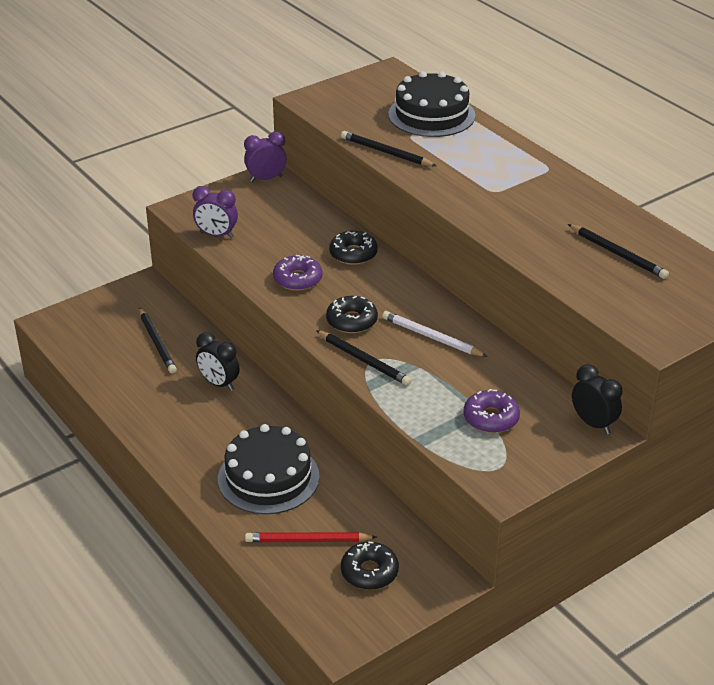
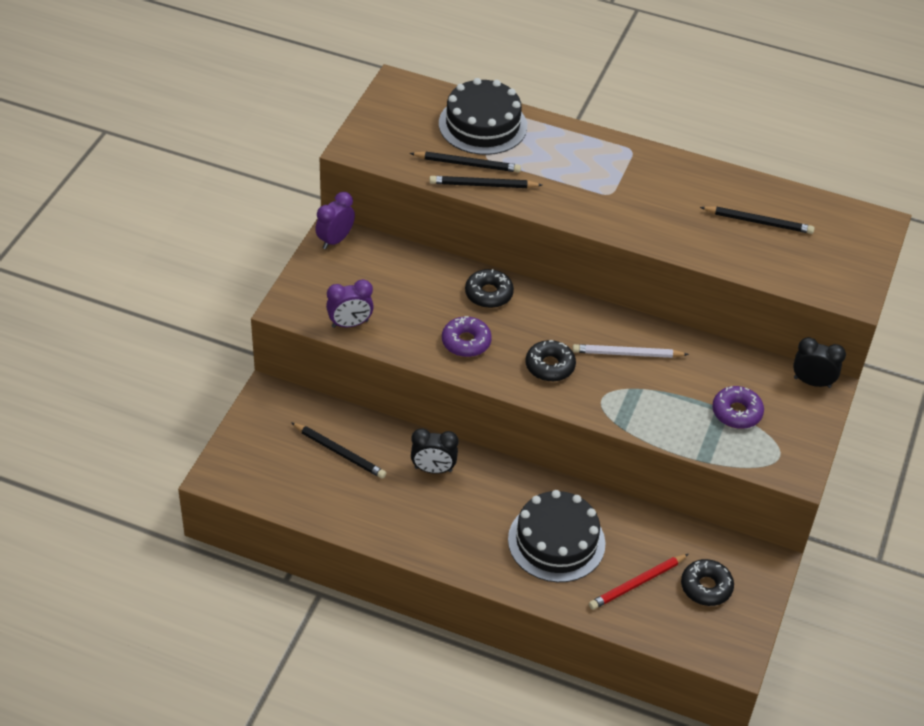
camera: 35 degrees left, 10 degrees up
(363, 360) = (594, 402): black pencil -> black pencil (467, 164)

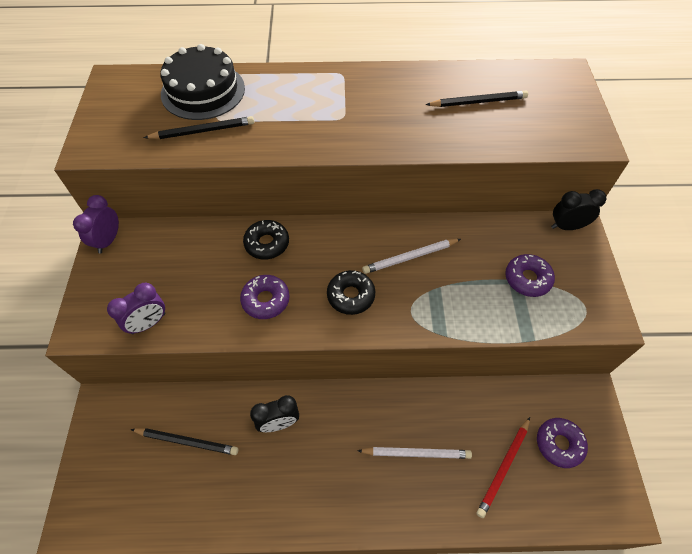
camera: 20 degrees left, 10 degrees up
(483, 185) = (225, 146): black pencil -> none
(556, 541) = (416, 453): black cake -> white pencil
(706, 587) = (559, 444): black donut -> purple donut

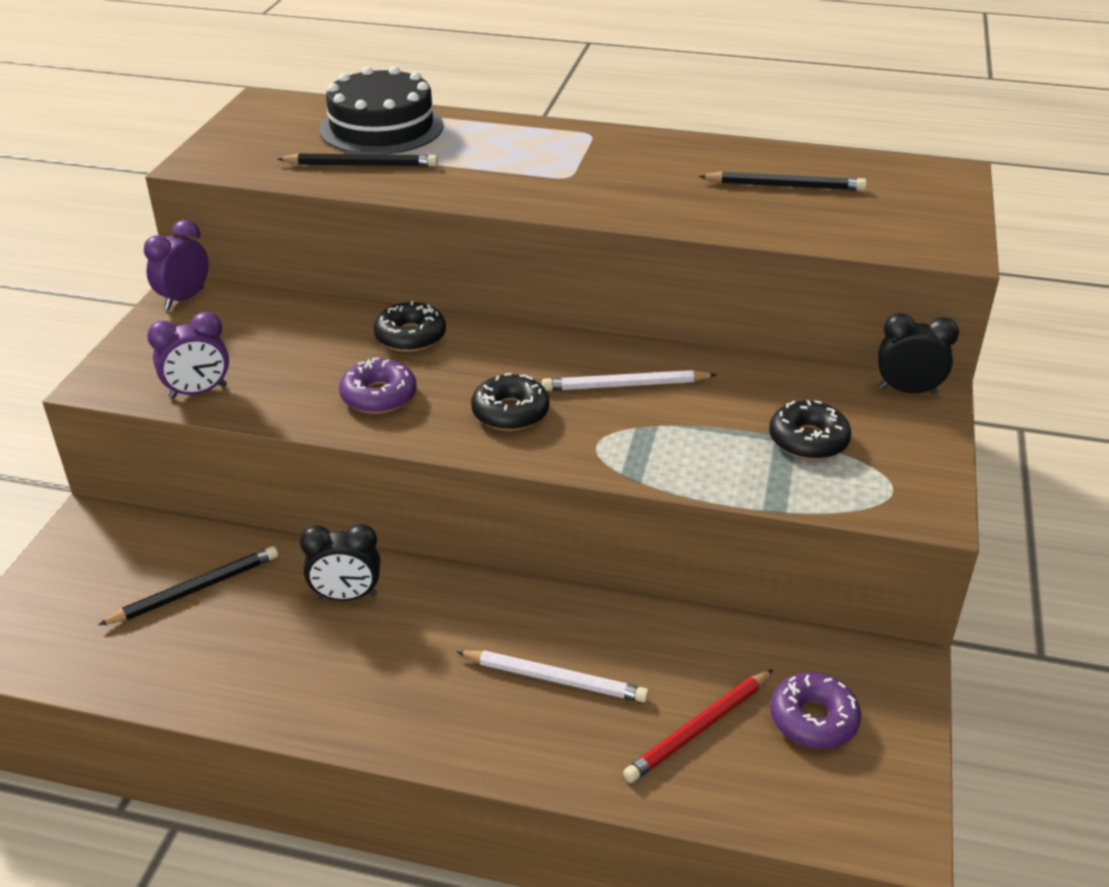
camera: 15 degrees right, 20 degrees down
(187, 441) = (195, 589): black pencil -> black pencil turned 60 degrees counterclockwise
(527, 279) = (808, 440): purple donut -> black donut

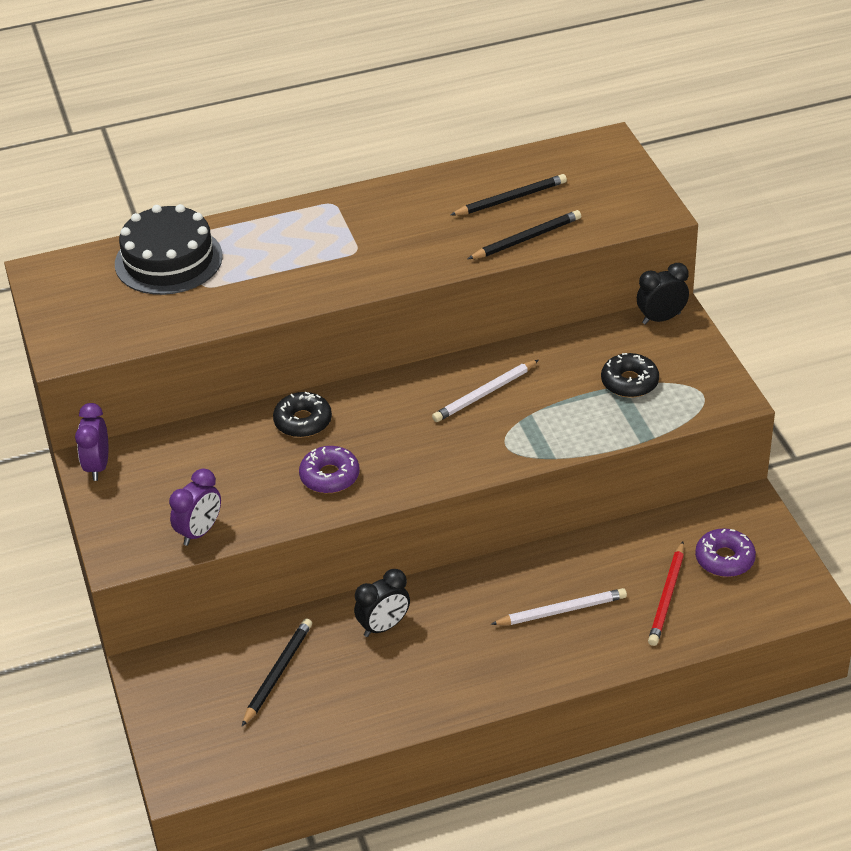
camera: 30 degrees left, 5 degrees up
(361, 165) = (194, 302): black pencil -> black pencil (526, 239)
(510, 412) = (429, 448): black donut -> none

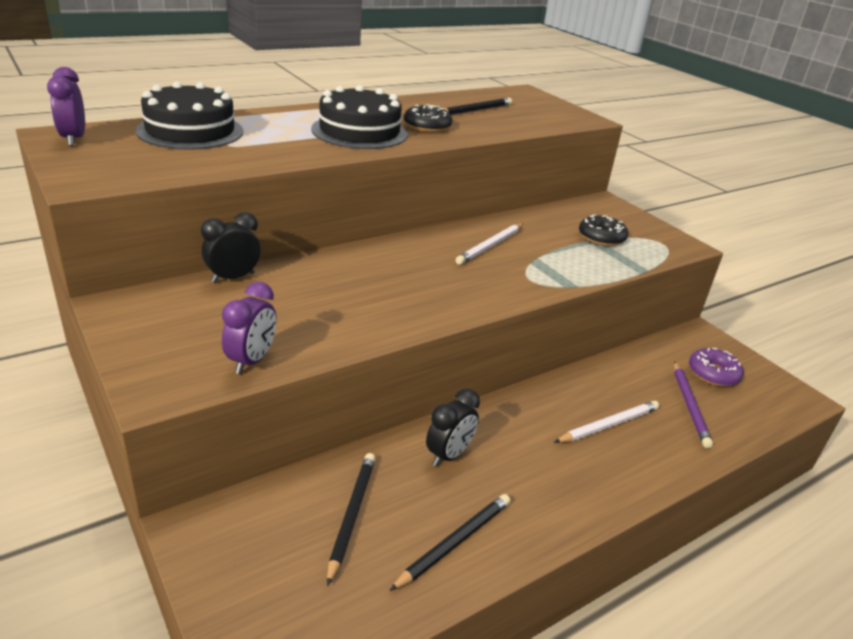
camera: 20 degrees left, 10 degrees down
(98, 466) = (123, 308): purple clock -> purple clock (74, 139)
(303, 421) = (335, 268): black donut -> black donut (427, 126)
(329, 476) = (378, 307): purple donut -> none
(349, 254) = (359, 131): none -> black cake
(526, 239) = (502, 128): black pencil -> black pencil (454, 542)
(661, 318) = (596, 202): black clock -> black clock (233, 278)
(667, 596) = (689, 406): red pencil -> purple pencil

